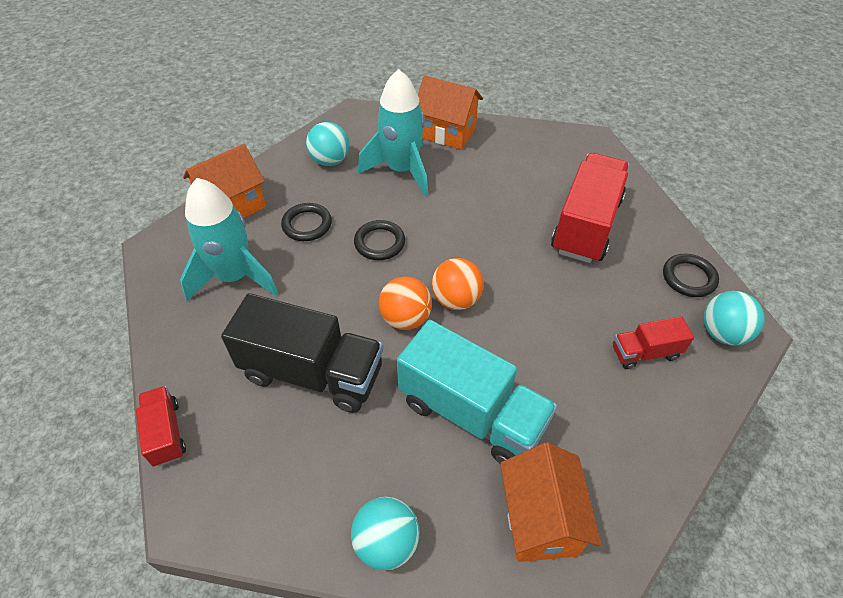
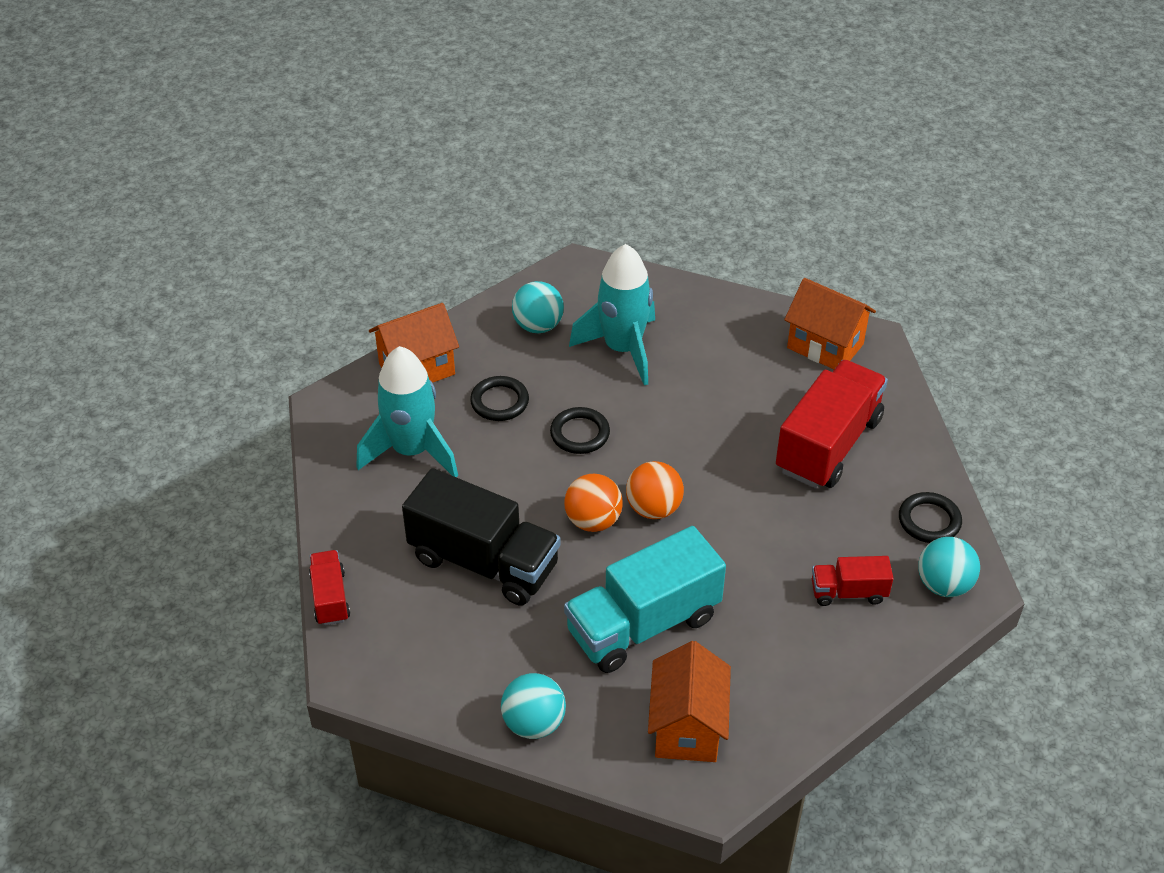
camera: 10 degrees right, 5 degrees down
(447, 133) = (689, 306): orange house -> orange house (825, 346)
(472, 413) = (643, 624): turquoise truck -> turquoise truck turned 105 degrees clockwise

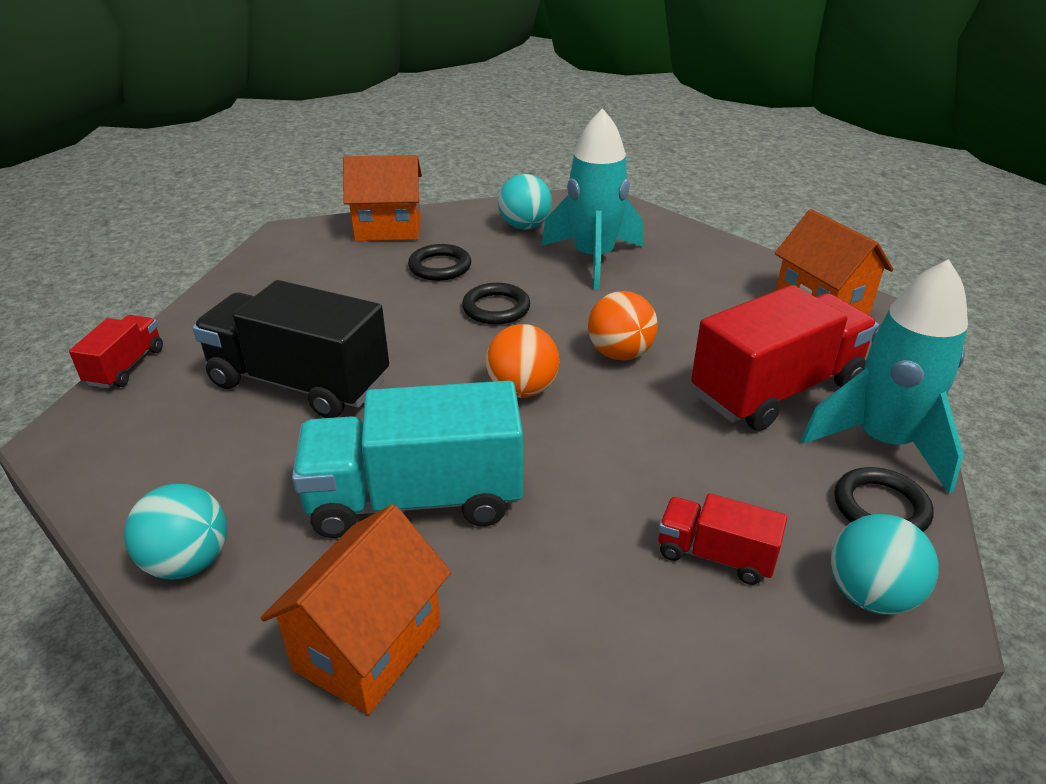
camera: 25 degrees right, 10 degrees down
(412, 451) = (324, 280): turquoise rocket -> turquoise rocket (883, 443)
(484, 562) = (299, 383): black truck -> black truck turned 150 degrees clockwise
(593, 521) = (446, 381): orange ball -> orange ball (620, 354)

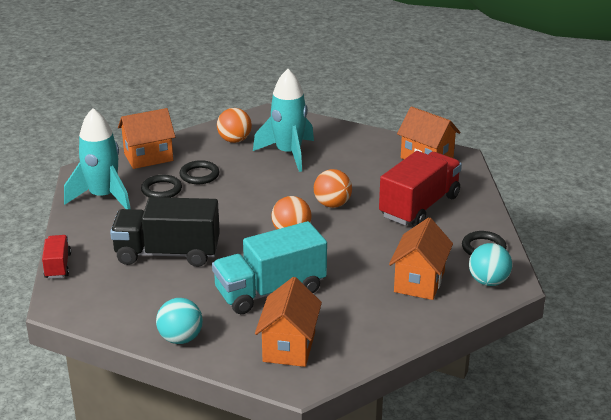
camera: 20 degrees left, 5 degrees down
(496, 308) = (249, 193): black ring -> black ring (161, 190)
(524, 226) = (234, 140): turquoise ball -> orange ball
(715, 555) = (419, 282): red truck -> orange house
(883, 443) = (477, 220): turquoise rocket -> turquoise rocket (103, 197)

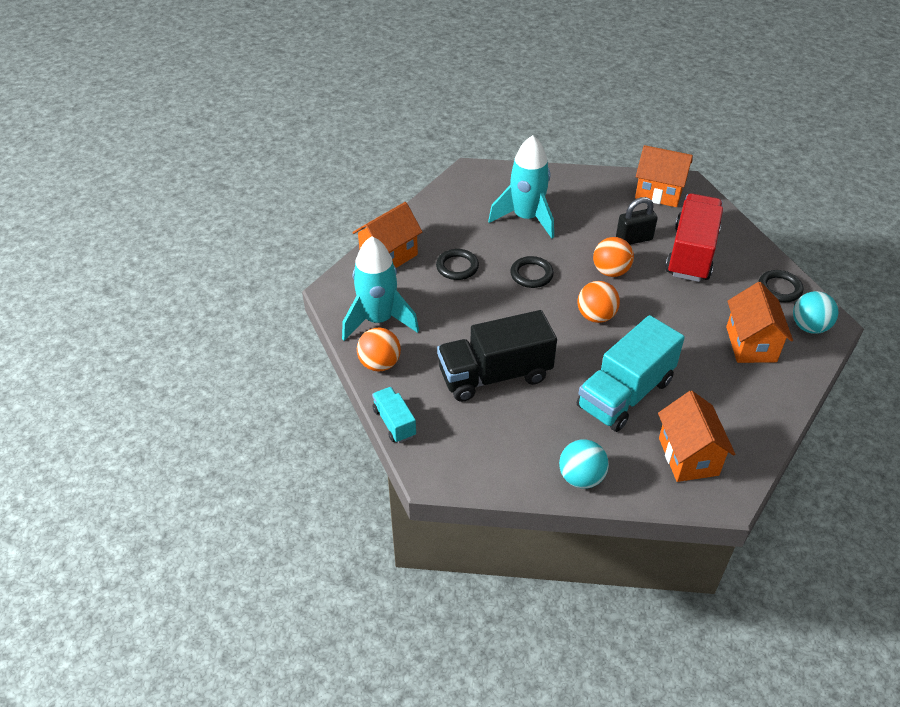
camera: 20 degrees left, 15 degrees up
(58, 266) = (394, 423): red truck -> turquoise truck
(161, 190) = (432, 295): black ring -> black ring (531, 274)
(234, 140) = (461, 213): orange ball -> orange ball (379, 364)
(374, 186) = (634, 239): none -> black padlock

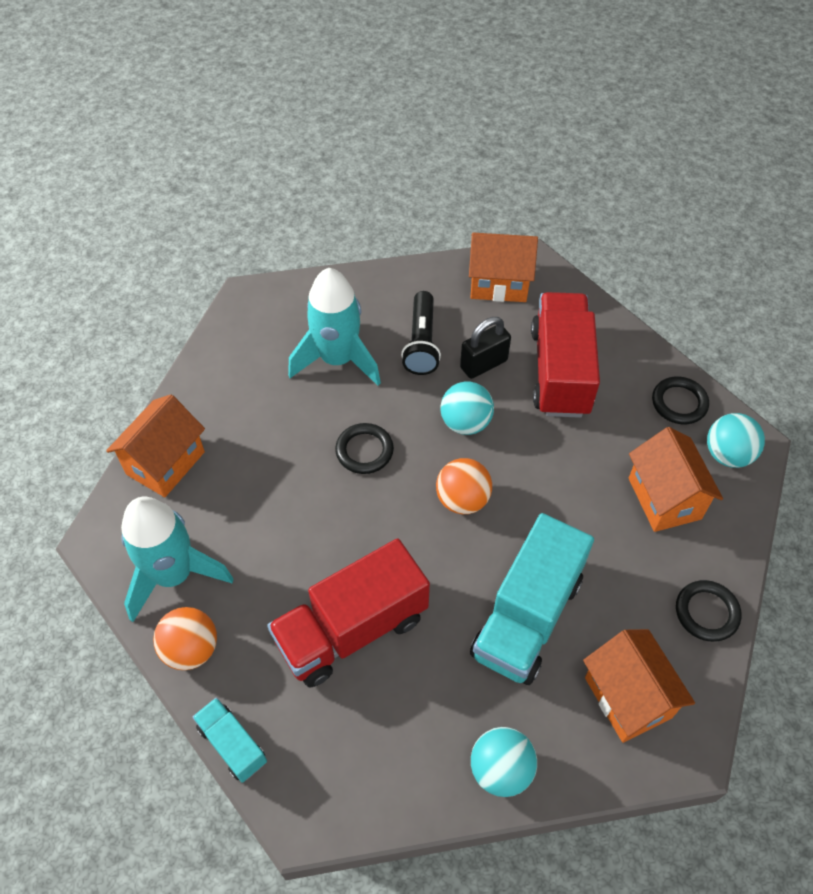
camera: 15 degrees left, 10 degrees up
(457, 267) = (263, 460): black ring -> black ring (706, 612)
(495, 375) = (352, 629): black truck -> red truck
(591, 218) = (421, 343): none -> black flashlight
(610, 271) = (465, 423): orange ball -> turquoise ball

